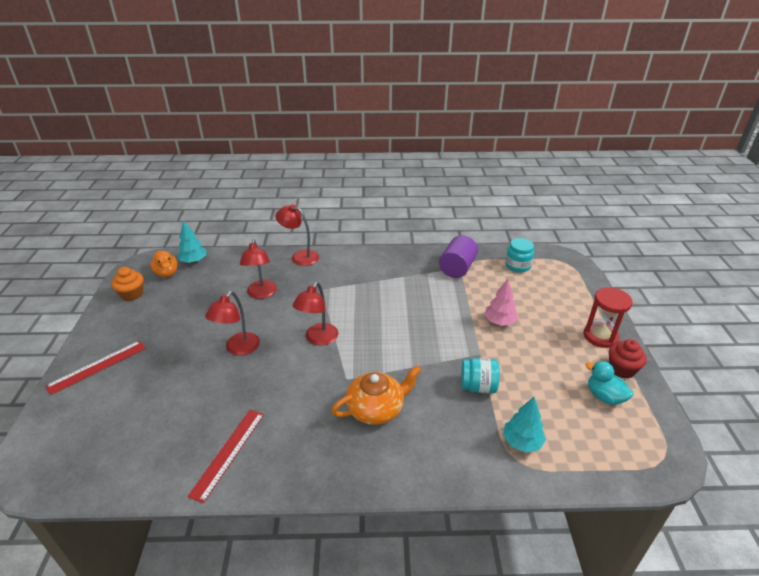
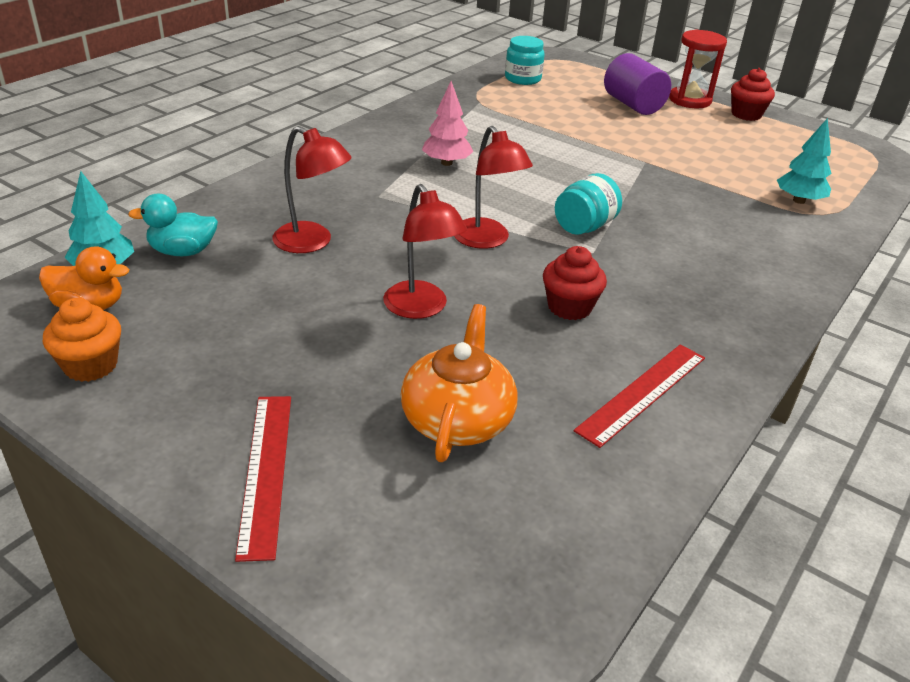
camera: 55 degrees left, 0 degrees up
(228, 453) = (643, 393): red ruler -> red ruler turned 75 degrees clockwise
(283, 394) = (569, 307): none -> red cupcake
(300, 256) = (268, 180): red lamp -> none
(376, 409) = (669, 255): orange teapot -> orange teapot (458, 419)
(457, 268) = (475, 106): purple cylinder -> purple cylinder (633, 105)
(478, 386) = (696, 185): turquoise jar -> turquoise jar (584, 226)
(499, 322) = (605, 129): pink tree -> pink tree (446, 163)
(604, 396) = (774, 138): turquoise duck -> turquoise duck (183, 251)

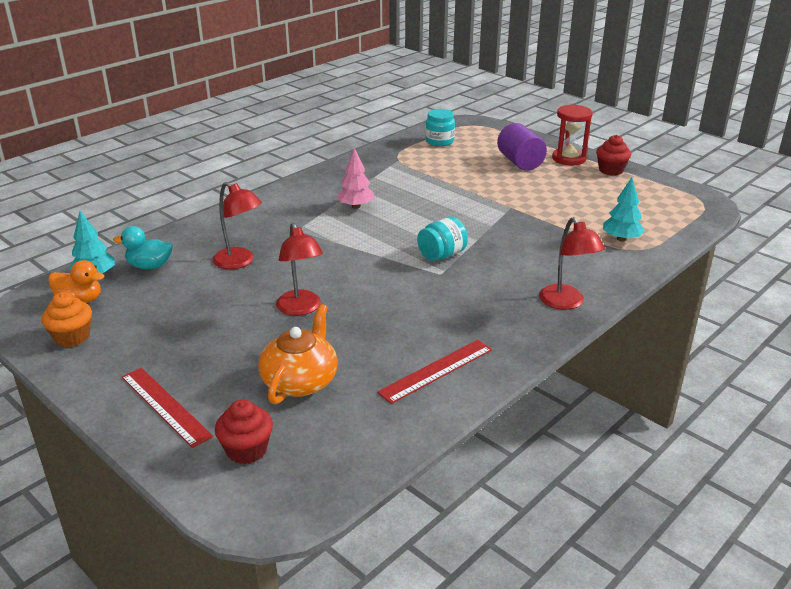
camera: 10 degrees right, 5 degrees down
(265, 471) = (165, 406): red ruler -> red ruler turned 45 degrees counterclockwise
(487, 240) = (365, 263): red lamp -> red lamp (566, 303)
(569, 307) = (407, 311): red cupcake -> red cupcake (247, 450)

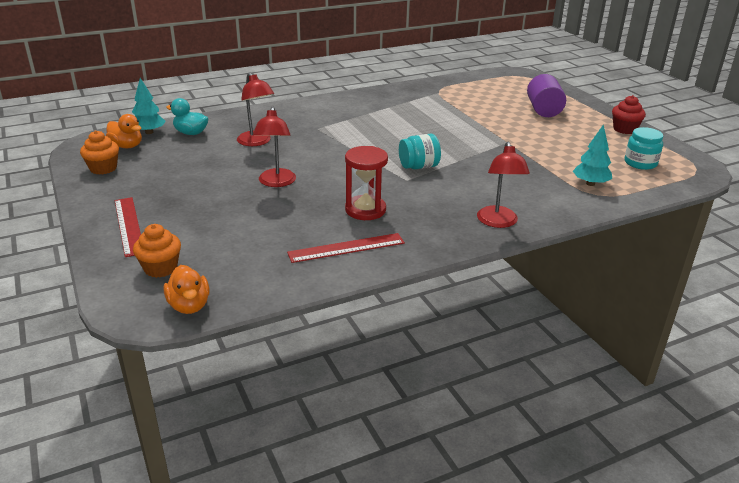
camera: 20 degrees right, 0 degrees up
(247, 450) = (160, 268): red cupcake -> orange cupcake
(300, 381) = (236, 231): orange teapot -> none
(316, 487) = (189, 305): none -> orange duck
(356, 206) = (376, 120): pink tree -> none
(439, 141) = (484, 84): turquoise jar -> turquoise jar (640, 163)
(569, 158) = (591, 114): red hourglass -> red hourglass (365, 210)

